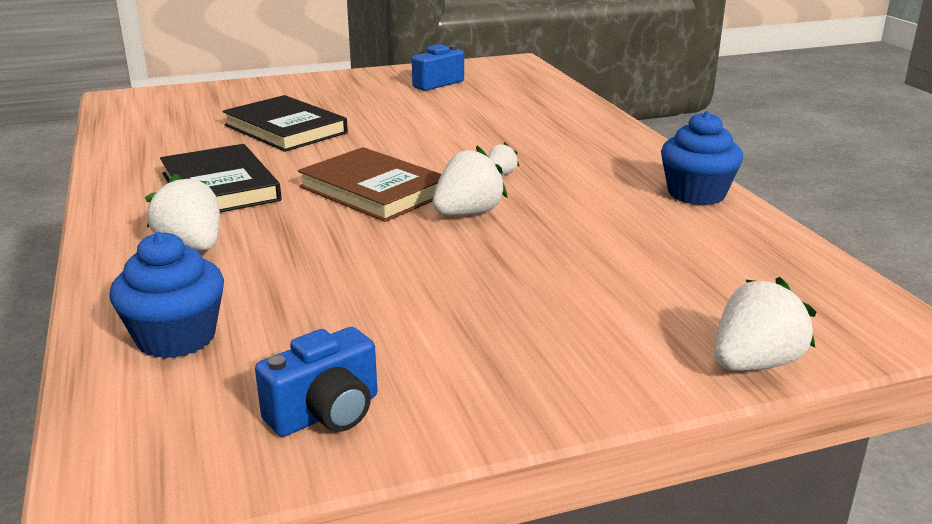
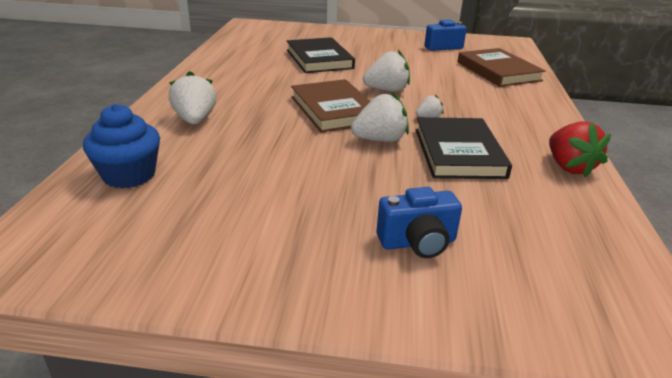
camera: 25 degrees right, 5 degrees up
(220, 187) = (246, 87): black book -> black book (458, 152)
(326, 413) = (157, 254): blue camera -> blue camera (418, 242)
(531, 102) = (498, 71): none -> brown book
(696, 194) = (569, 167): blue cupcake -> red strawberry
(754, 363) = (494, 326): white strawberry -> white strawberry (387, 90)

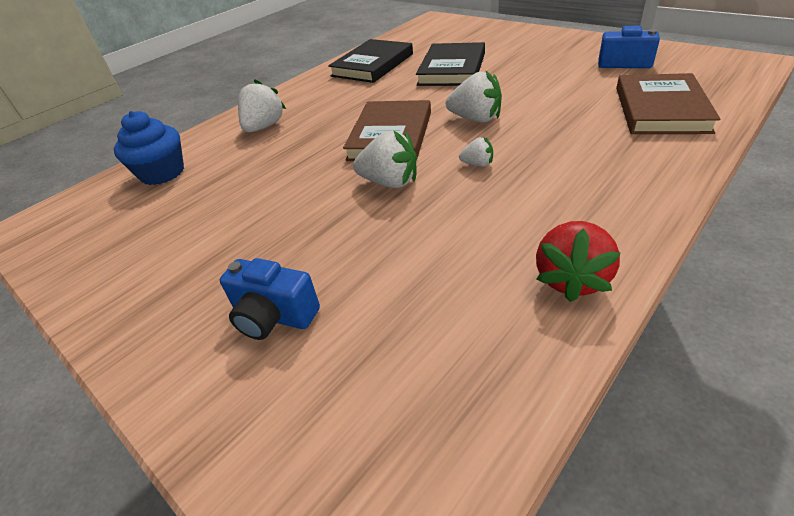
camera: 40 degrees right, 10 degrees up
(458, 152) = (453, 219): black book -> black book (372, 65)

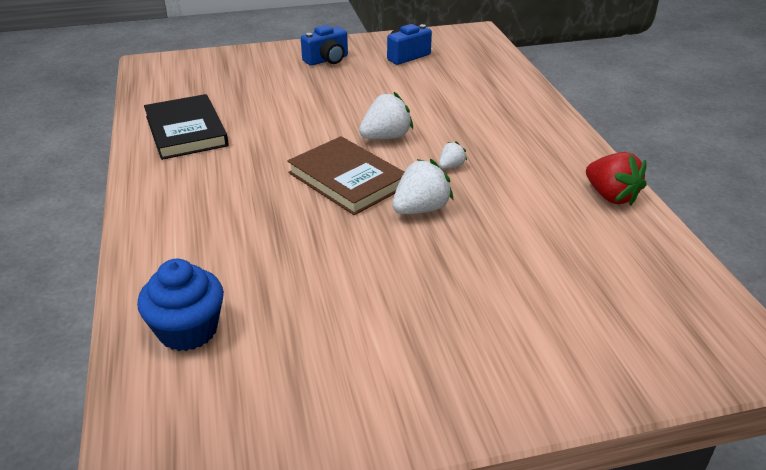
camera: 60 degrees left, 5 degrees down
(264, 127) = (202, 234): white strawberry -> none
(274, 316) = (527, 323): blue camera -> blue camera (327, 60)
(452, 69) = (280, 106): black book -> none
(661, 109) = (484, 81): brown book -> none

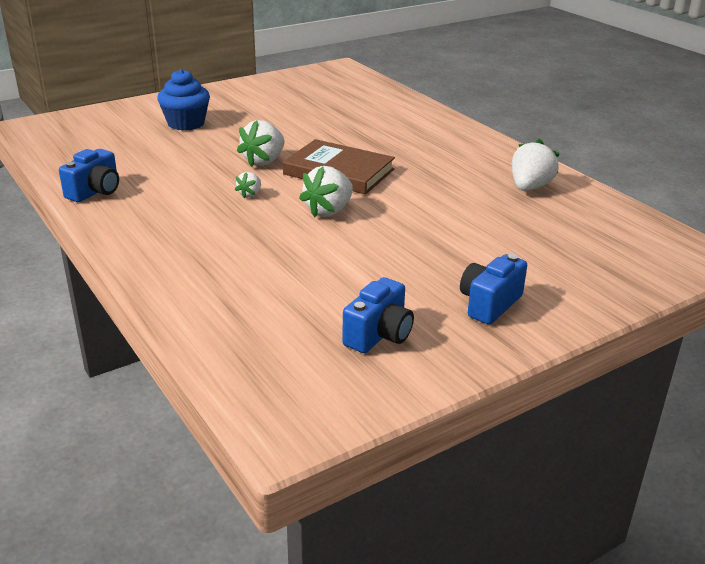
camera: 160 degrees right, 5 degrees down
(186, 131) = (530, 187): black book -> white strawberry
(188, 330) = (369, 97): blue cupcake -> blue cupcake (186, 123)
(611, 196) = (95, 191): red strawberry -> blue camera

